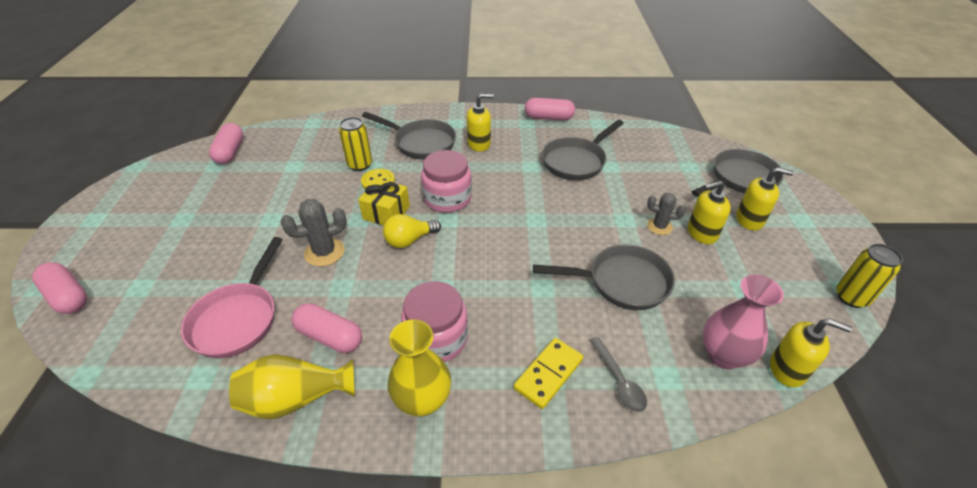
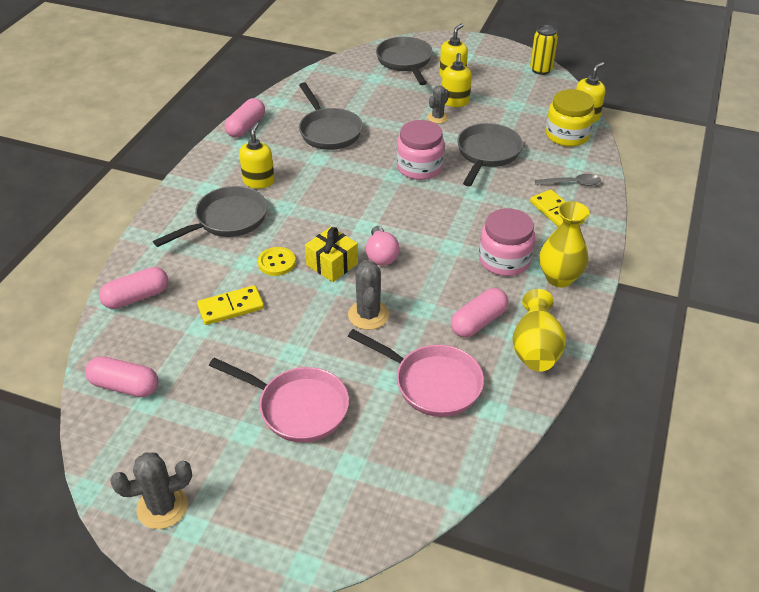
camera: 70 degrees left, 0 degrees up
(68, 296) = (335, 534): pink capsule -> pink capsule (136, 297)
(115, 201) = (162, 507): none -> grey cactus
(207, 239) = (297, 407): none -> pink pan
(318, 174) = (231, 307): none -> yellow domino
(360, 165) = (236, 272): yellow can -> none
(409, 240) = (381, 255): yellow light bulb -> pink light bulb
(447, 198) = (334, 220): pink jar -> pink jar (419, 167)
(723, 355) = (567, 135): pink vase -> yellow jar

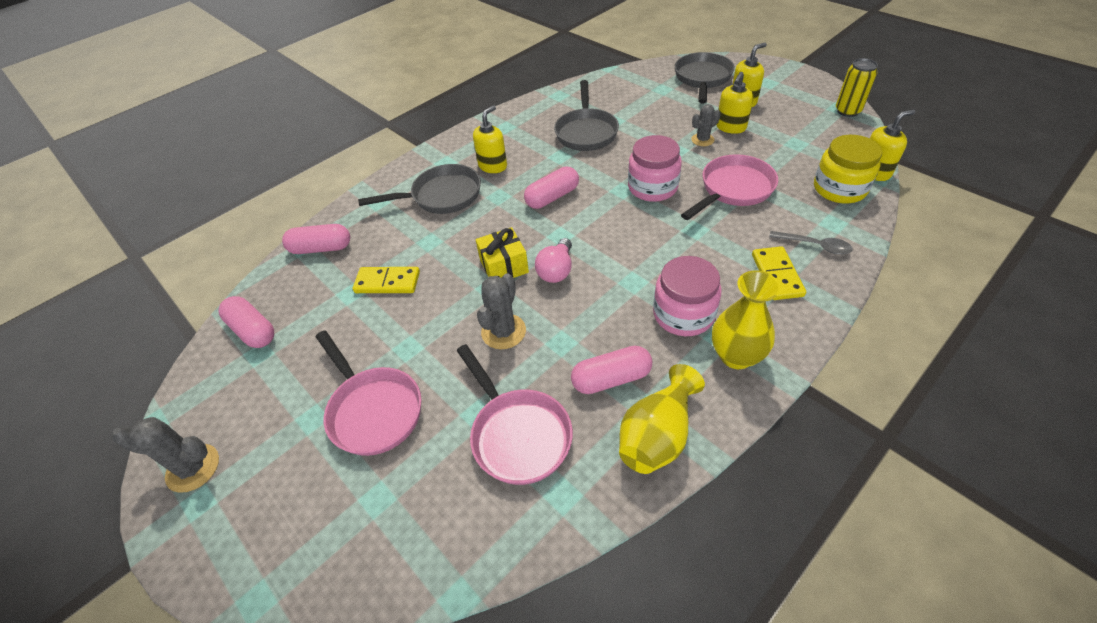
camera: 30 degrees right, 5 degrees up
(246, 127) = (516, 113): pink capsule -> pink capsule (552, 197)
(276, 262) = (456, 249): yellow button -> none
(487, 154) = (733, 189): grey pan -> pink pan

